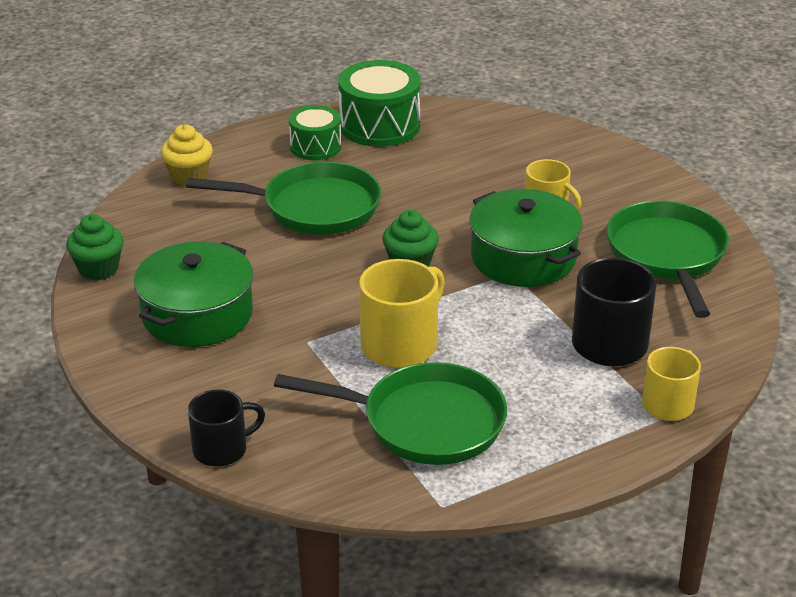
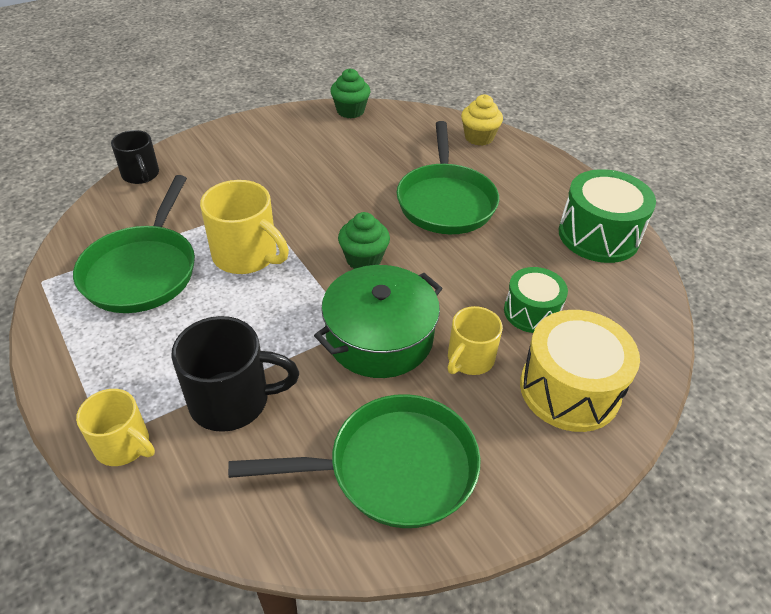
camera: 85 degrees right, 10 degrees up
(197, 314) = (295, 154): green pot -> none
(315, 146) = (545, 198): green drum -> green drum (531, 312)
(576, 166) = (569, 389): none -> yellow drum

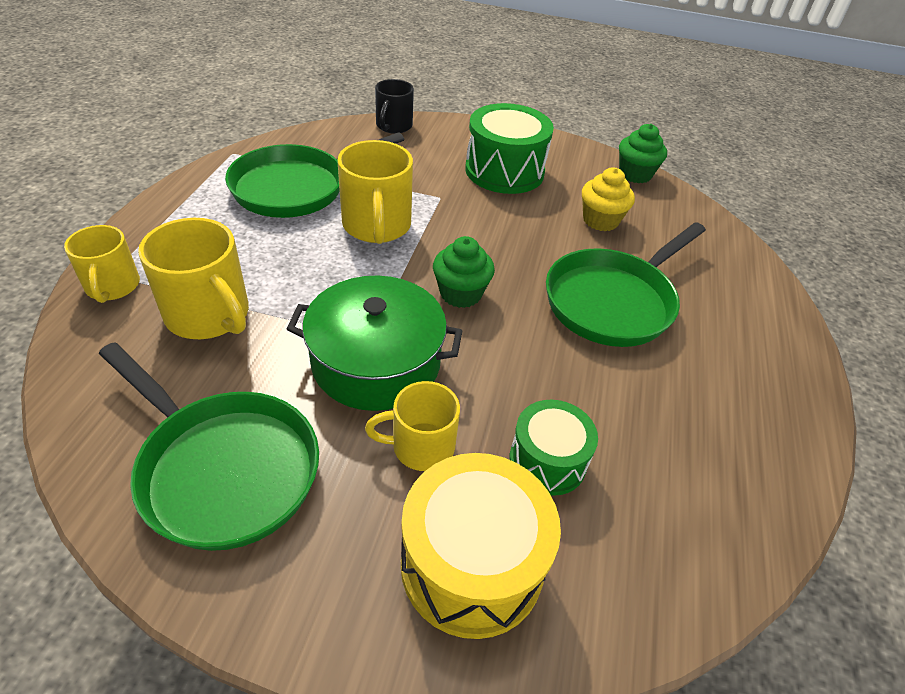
camera: 45 degrees right, 0 degrees up
(232, 400) = (209, 315): black mug -> yellow mug
(479, 137) = (741, 271): yellow cupcake -> yellow cupcake (600, 220)
(598, 235) = (748, 455): green drum -> green drum (504, 171)

